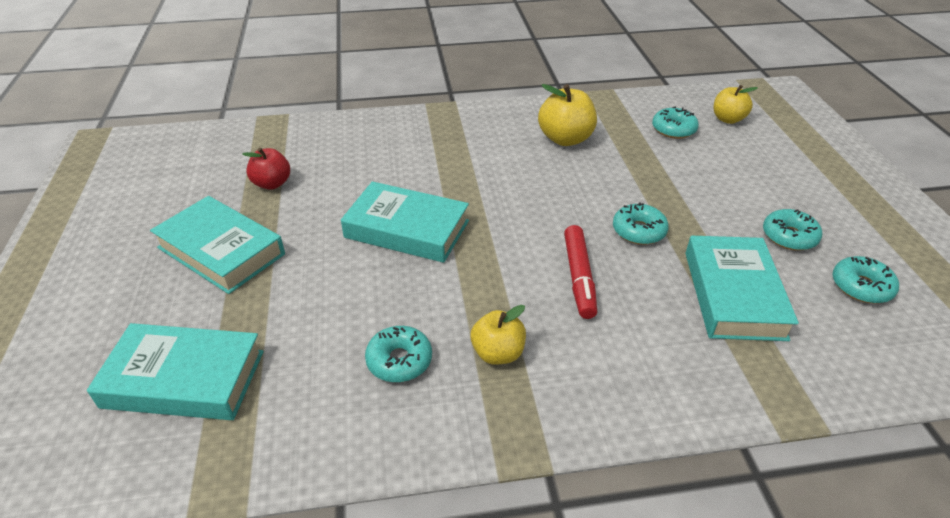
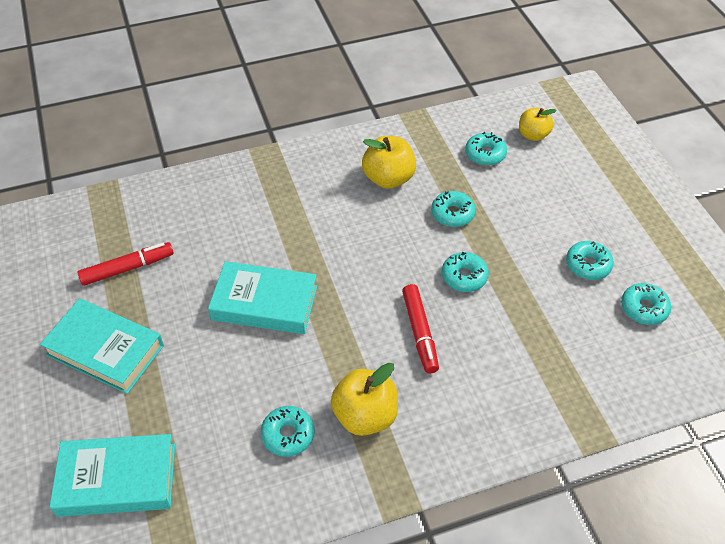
camera: 10 degrees left, 10 degrees up
(272, 183) = (128, 268): red apple -> red marker
(498, 353) = (365, 415): yellow apple -> yellow apple, size x1.51
(632, 174) = (452, 214): none -> turquoise donut
(733, 294) = (545, 331): turquoise book -> none

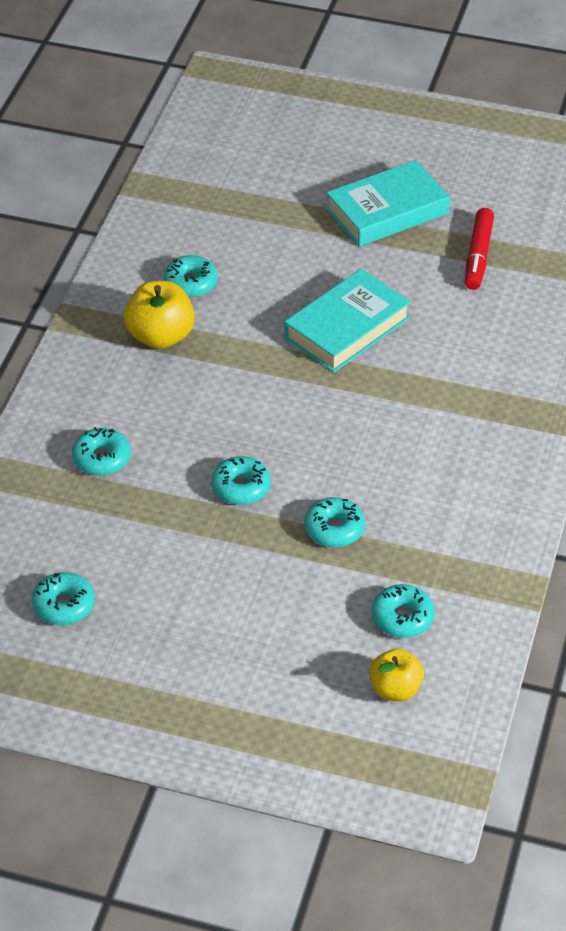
camera: 125 degrees right, 5 degrees down
(117, 479) = (247, 179): turquoise book -> none
(388, 178) = (438, 505): yellow apple -> none
(420, 332) = (208, 416): red marker -> none
(588, 265) = (158, 599): turquoise donut -> turquoise donut (102, 458)

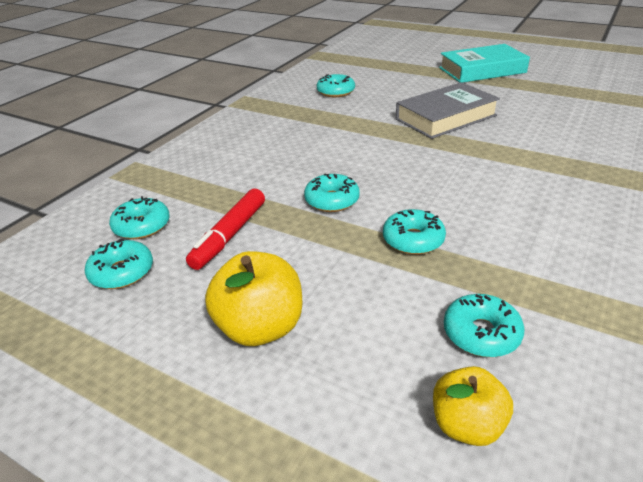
camera: 15 degrees right, 10 degrees down
(102, 458) = (223, 172): turquoise donut -> turquoise donut (142, 226)
(160, 336) = (303, 113): yellow apple -> yellow apple (260, 327)
(347, 328) = (446, 117): turquoise book -> grey book
(478, 256) = (551, 90): red marker -> red marker (229, 235)

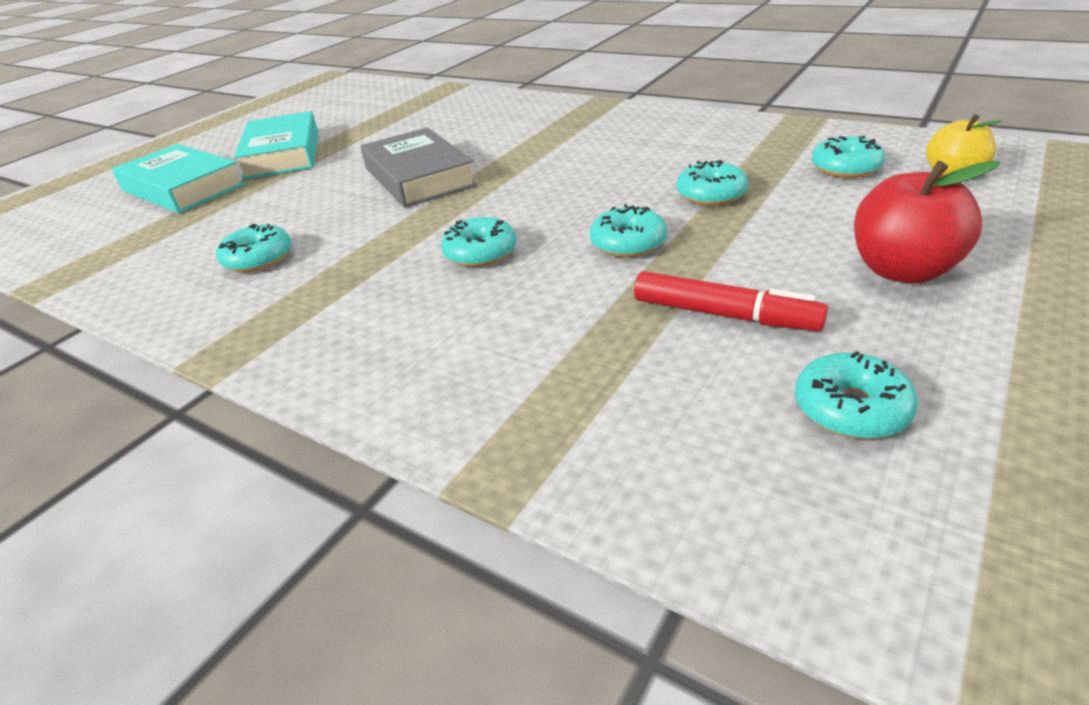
camera: 85 degrees left, 0 degrees up
(142, 226) = (712, 415): turquoise donut -> turquoise donut (480, 253)
(260, 327) = (902, 270): yellow apple -> red apple
(427, 56) = (182, 188): none -> turquoise book

